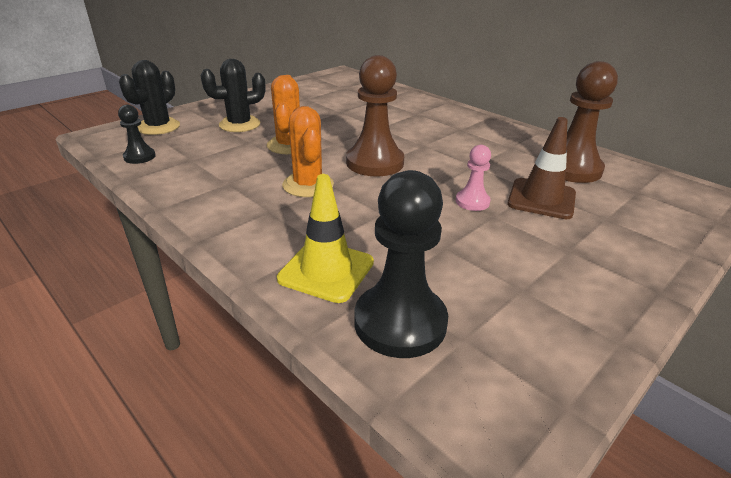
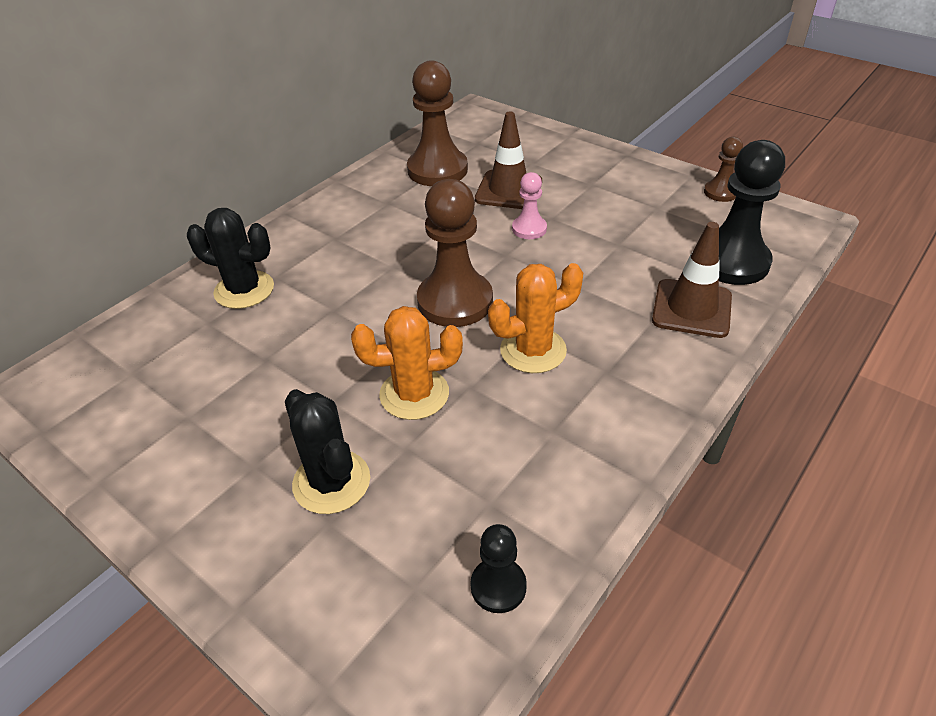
camera: 95 degrees left, 10 degrees up
(158, 127) = (352, 621): black cactus -> black cactus (244, 290)
(326, 270) = (691, 308): yellow traffic cone -> brown traffic cone
(573, 361) = (720, 192): none -> brown pawn

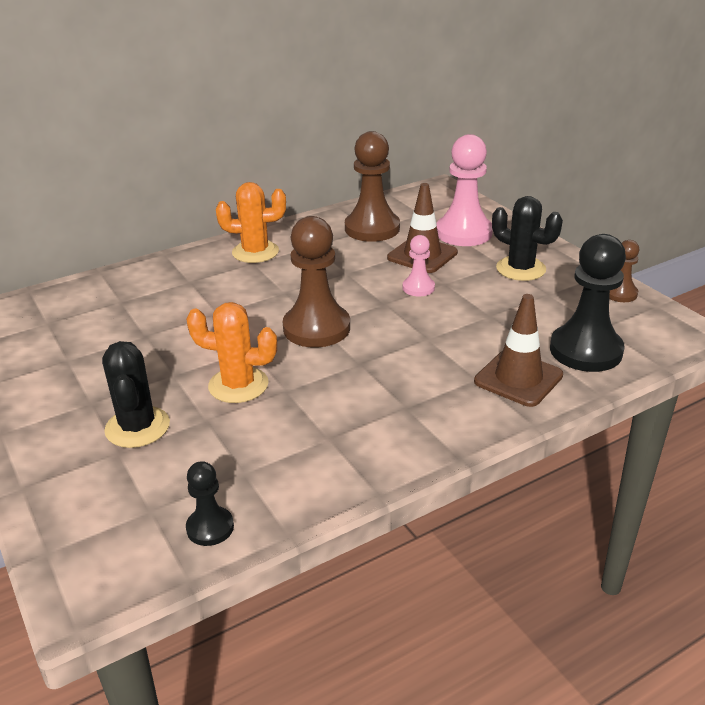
camera: 20 degrees right, 10 degrees down
(244, 290) = (161, 285): black cactus -> black cactus (520, 269)
(533, 156) = (463, 233): none -> pink pawn
(533, 350) = (355, 377): orange cactus -> orange cactus (255, 252)

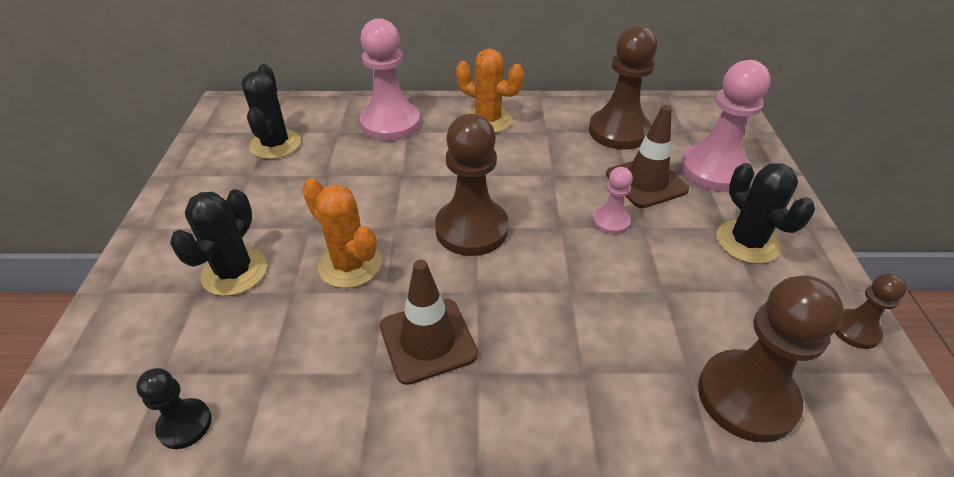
camera: 30 degrees right, 10 degrees up
(66, 330) = (275, 144): none -> black cactus
(166, 280) = (390, 123): none -> pink pawn
(518, 378) = (631, 397): brown traffic cone -> brown traffic cone (428, 340)
(585, 350) = (746, 397): black pawn -> brown pawn

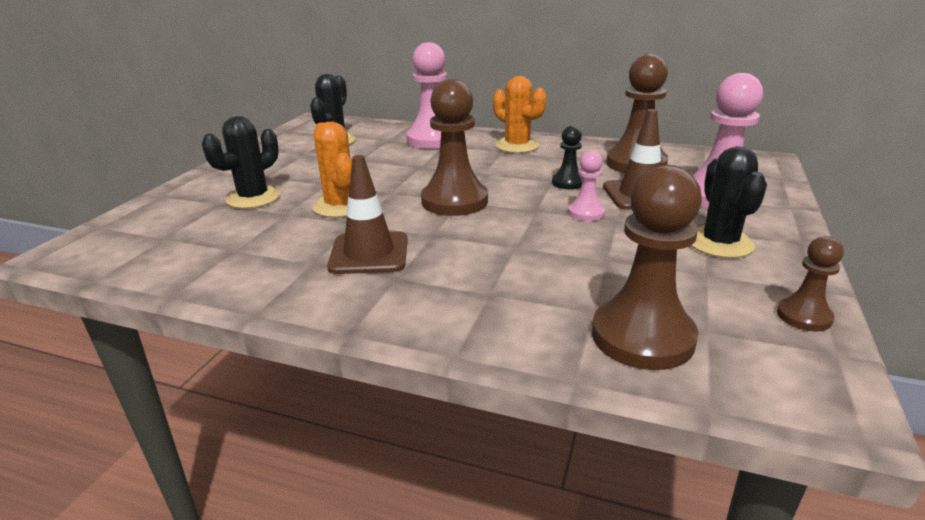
camera: 20 degrees right, 15 degrees down
(185, 424) = (158, 264): black pawn -> black pawn (568, 183)

